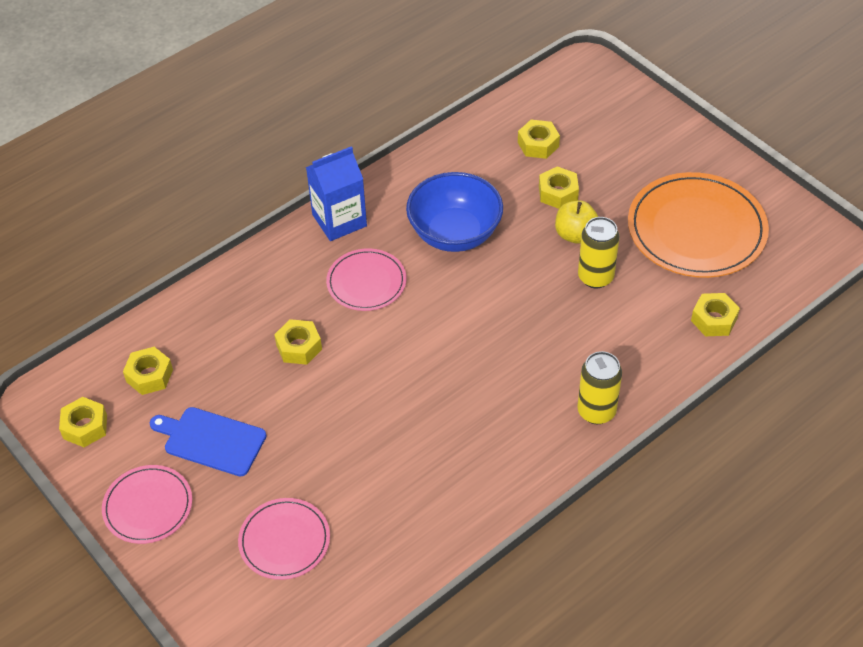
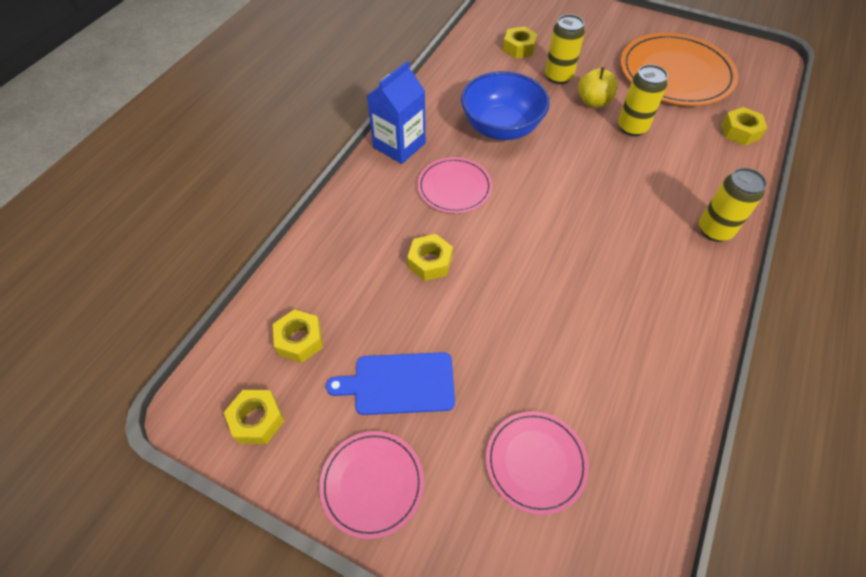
camera: 25 degrees left, 5 degrees up
(558, 193) = (558, 77): yellow nut -> yellow can

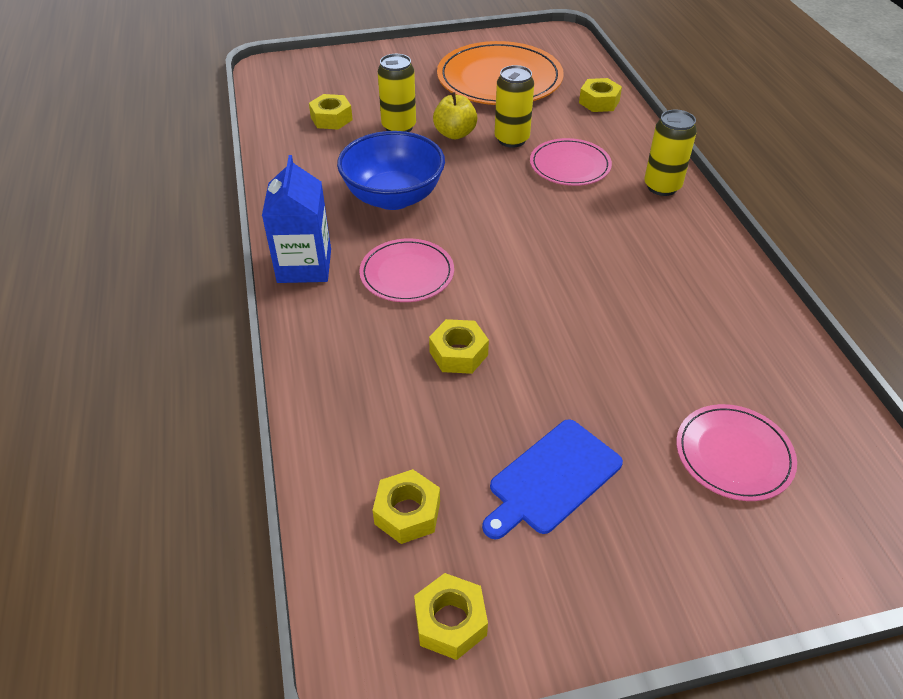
camera: 40 degrees left, 10 degrees down
(372, 484) = (627, 584): pink plate -> pink plate (570, 165)

